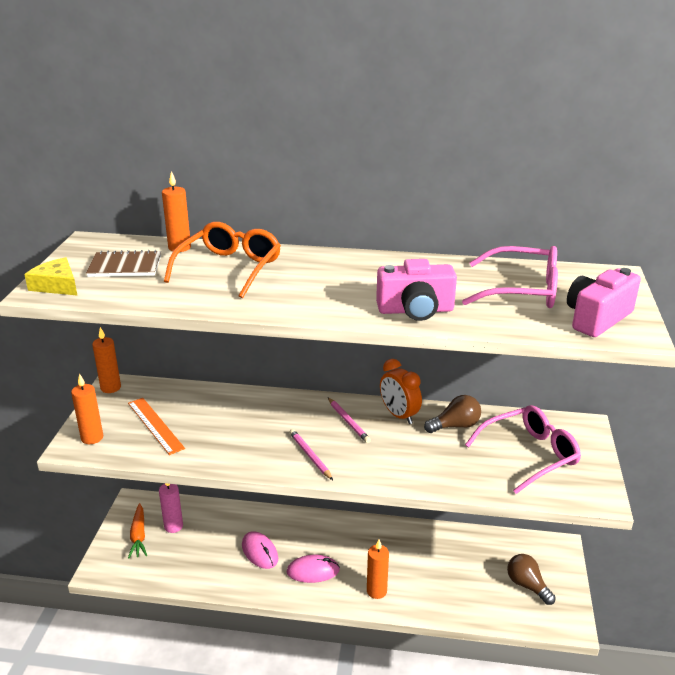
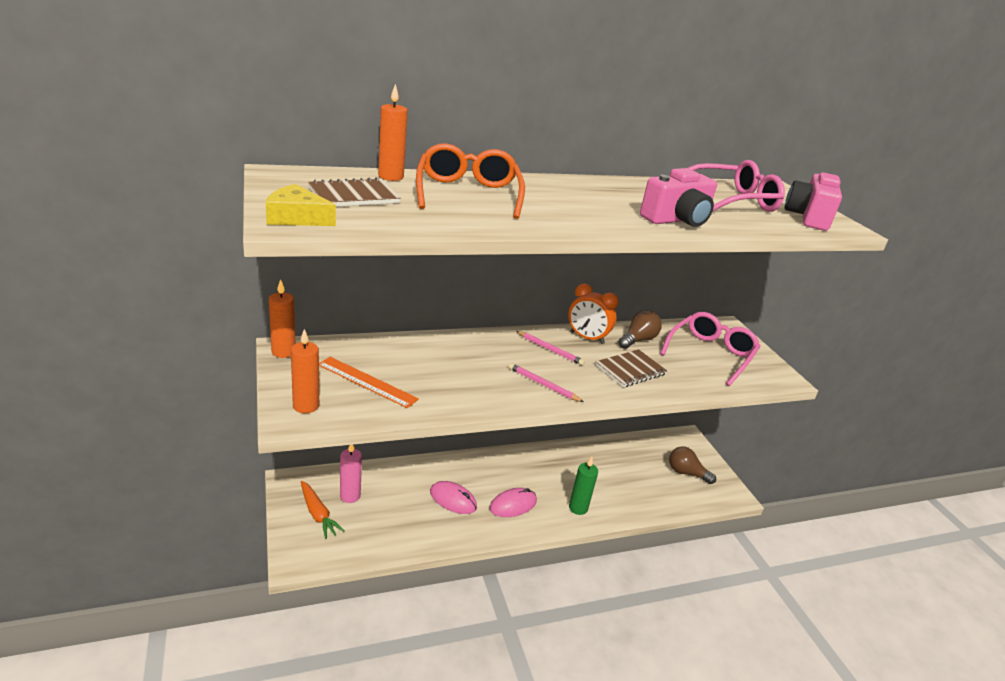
camera: 30 degrees left, 0 degrees up
(376, 591) = (578, 508): orange candle -> green candle
(416, 456) = (630, 370): none -> brown notebook

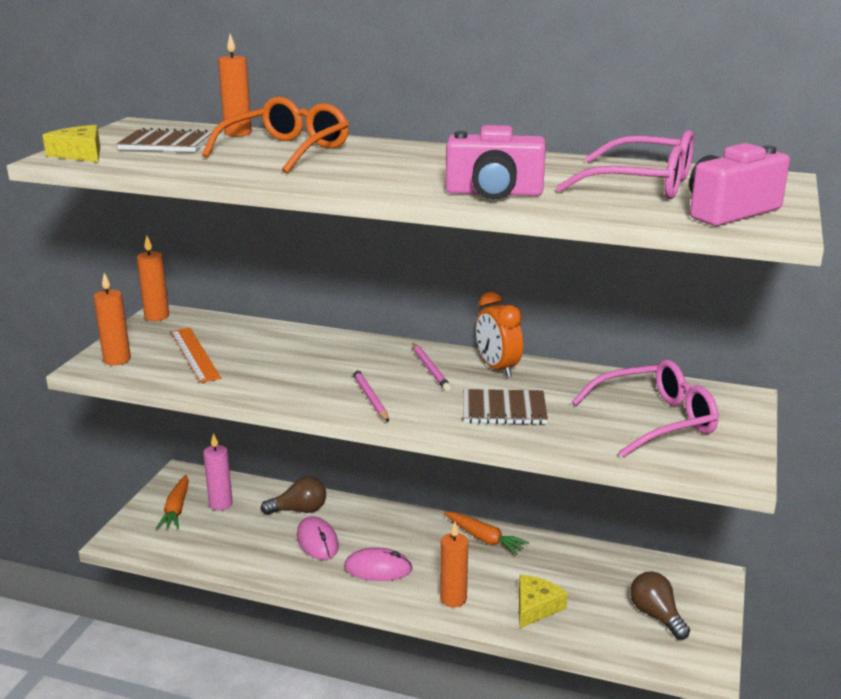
camera: 40 degrees right, 5 degrees down
(553, 456) = (484, 538): none -> orange carrot
(578, 508) = (453, 599): green candle -> orange candle
(626, 493) = (536, 607): none -> yellow cheese
(638, 340) = (566, 384): brown light bulb -> brown light bulb (299, 510)

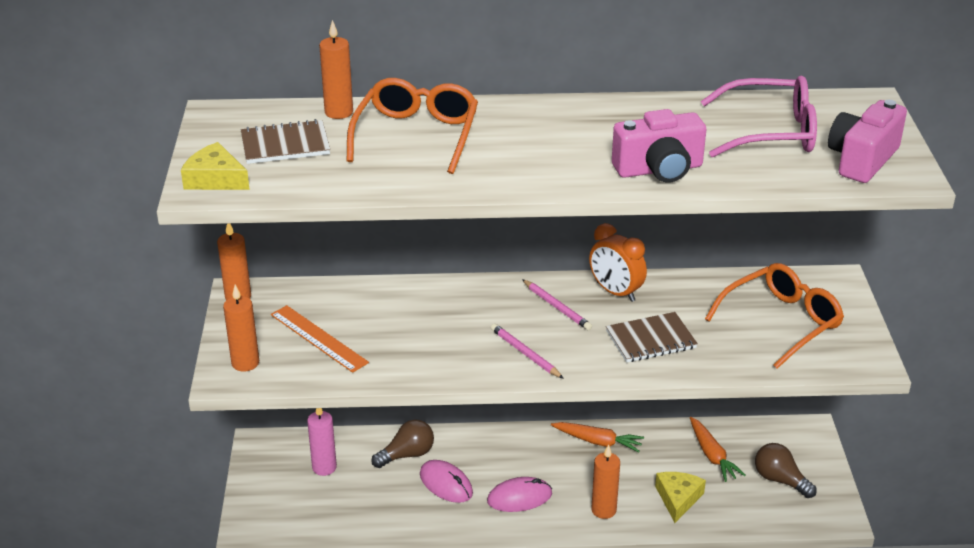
camera: 20 degrees left, 10 degrees up
(176, 509) = (283, 484): orange carrot -> orange carrot (712, 455)
(655, 420) = (781, 322): pink glasses -> orange glasses

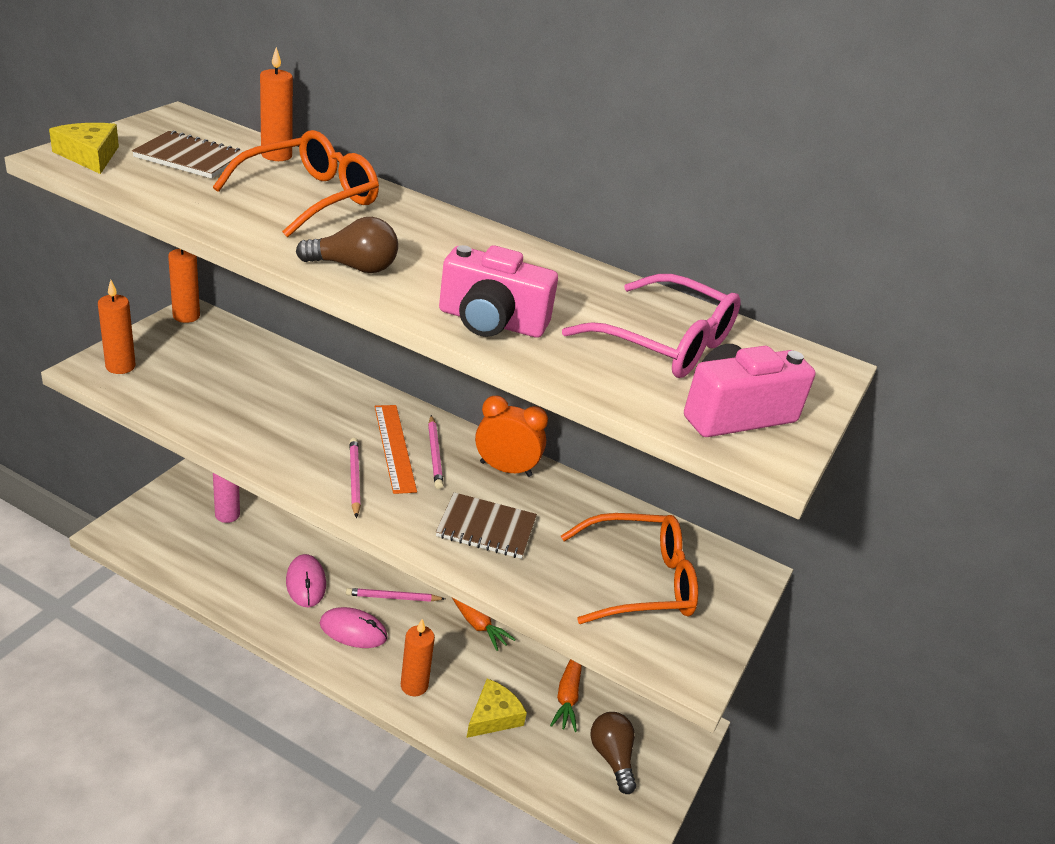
camera: 25 degrees right, 0 degrees up
(318, 338) = (201, 377): orange ruler -> orange ruler (394, 447)
(407, 455) = (302, 541): brown light bulb -> brown light bulb (354, 267)
(522, 458) = (393, 597): none -> pink pencil
(615, 292) = (505, 469): orange clock -> orange clock turned 120 degrees clockwise

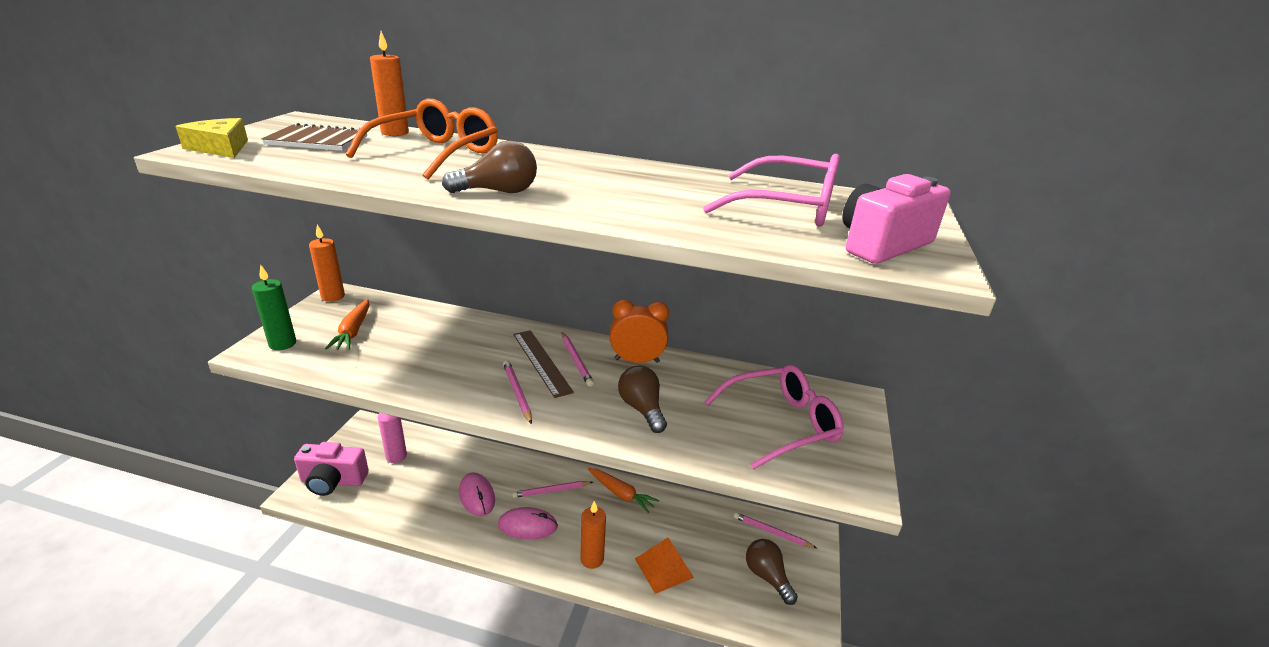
camera: 10 degrees left, 5 degrees down
(120, 366) = (282, 344): orange candle -> green candle
(394, 447) = (541, 362): orange ruler -> brown ruler
(486, 528) = (642, 409): brown notebook -> brown light bulb
(491, 322) = (639, 212): pink camera -> pink camera (333, 481)
(493, 716) = (664, 568): yellow cheese -> orange pyramid
(568, 694) = (714, 534): orange carrot -> orange carrot (353, 331)
(640, 581) = (781, 423): orange glasses -> pink glasses
(640, 710) = (772, 532): none -> pink pencil

